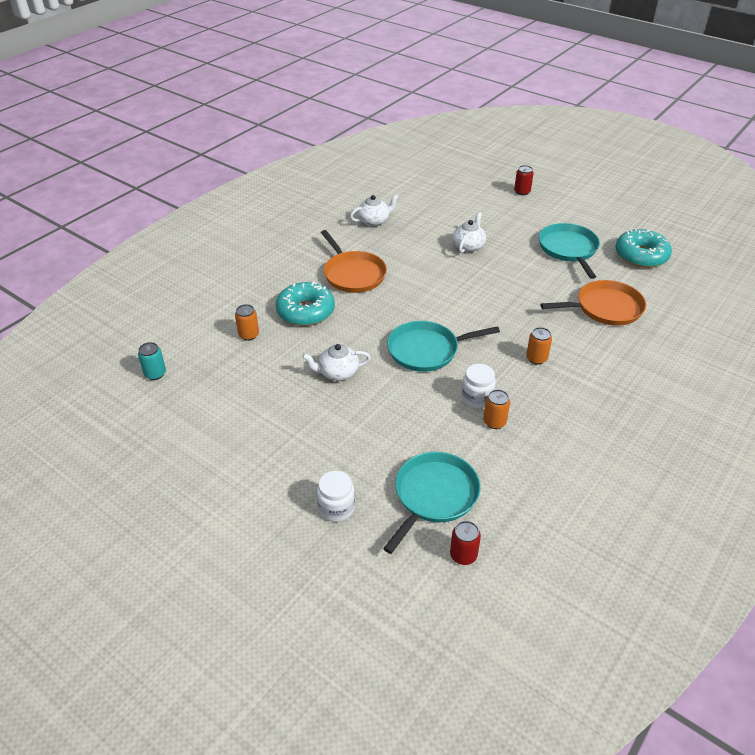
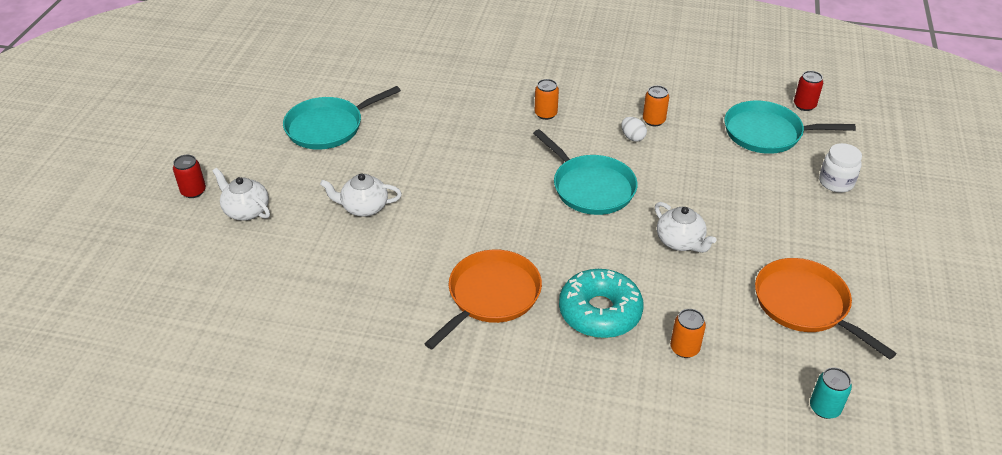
camera: 115 degrees left, 0 degrees up
(374, 221) = (343, 321): white teapot -> white teapot (246, 210)
(477, 398) = (632, 137): white jar -> white egg
(605, 308) = (432, 86): orange pan -> orange pan (805, 305)
(641, 256) = (316, 77): turquoise donut -> none

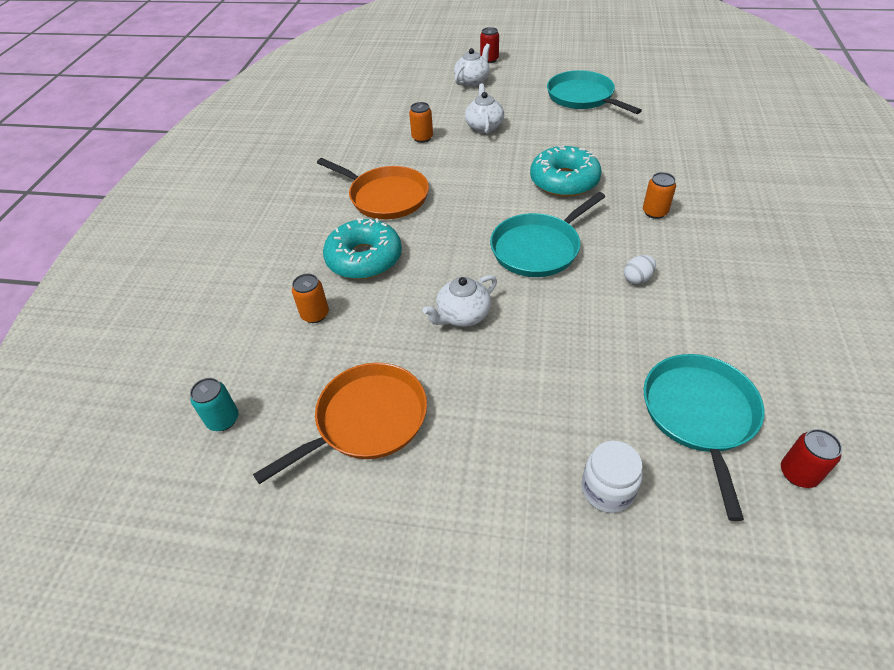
camera: 90 degrees right, 5 degrees up
(488, 160) = (564, 181): none -> turquoise donut
(653, 120) = (679, 297): orange can -> orange can (422, 138)

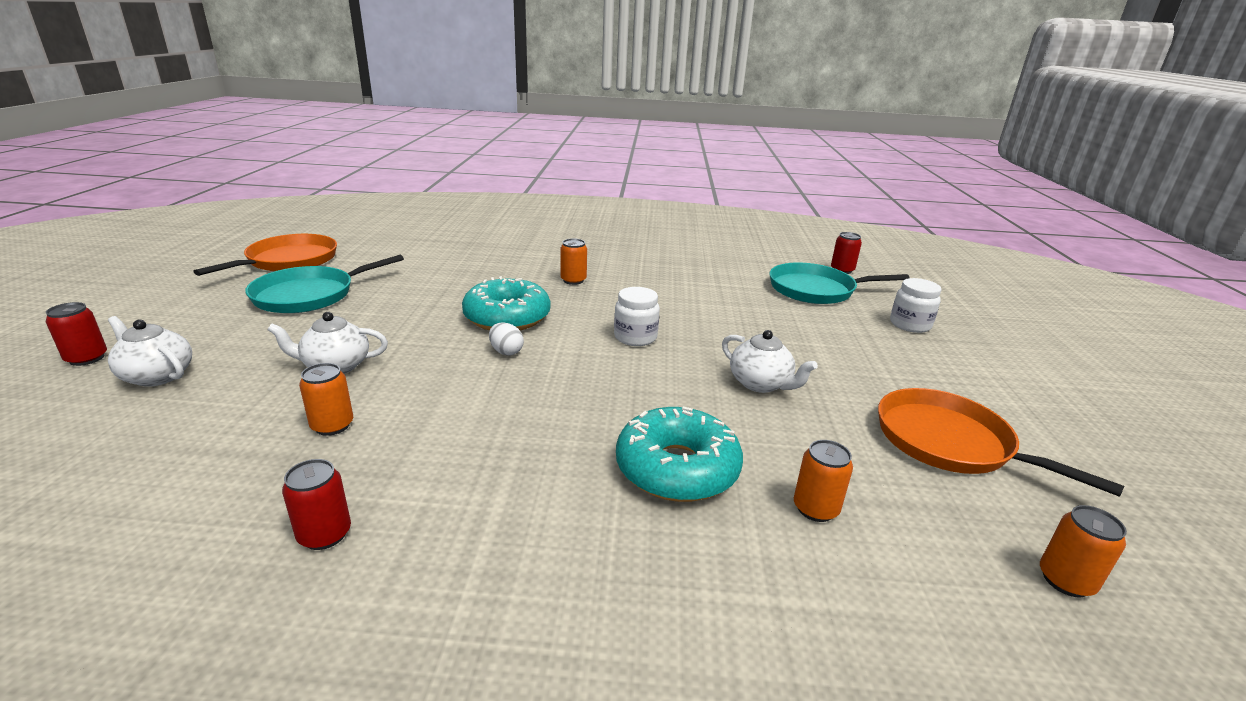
camera: 100 degrees left, 20 degrees down
(223, 420) = (1065, 580): turquoise can -> orange can
(342, 152) = (324, 534): none -> red can
(385, 197) = (512, 458): orange pan -> orange pan (289, 261)
(538, 248) = (635, 337): turquoise pan -> white jar
(637, 279) = (674, 296): white egg -> white egg (506, 352)

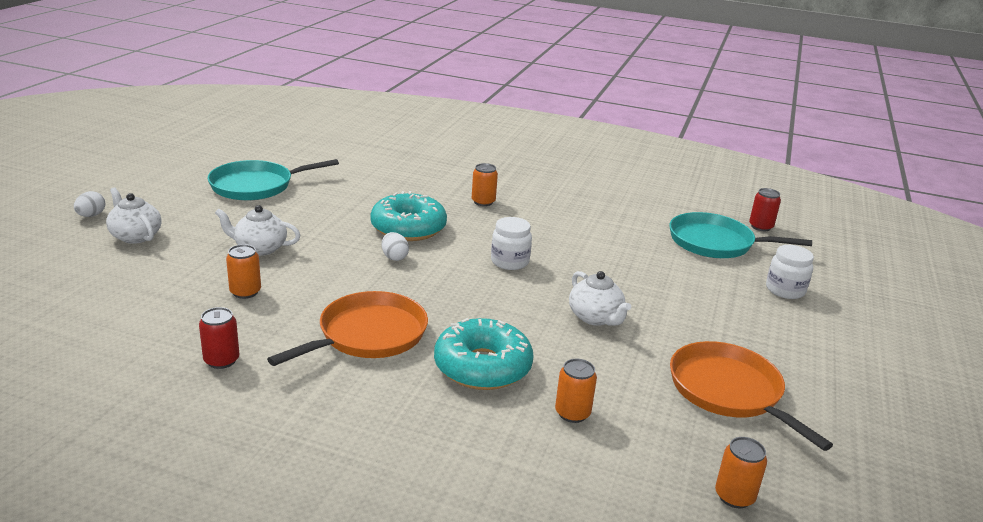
camera: 15 degrees right, 0 degrees up
(87, 358) = (91, 215): red can -> white egg
(289, 261) = (248, 152): orange pan -> orange pan (368, 335)

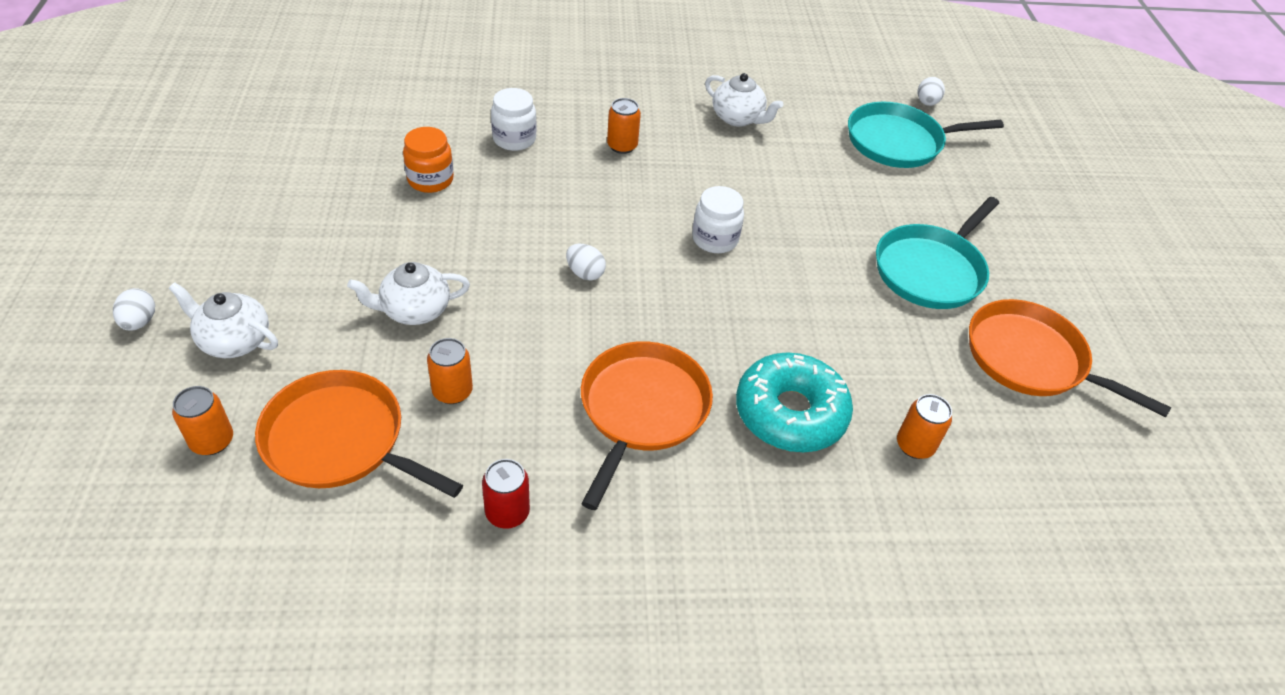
camera: 25 degrees left, 20 degrees up
(151, 296) = (341, 440): none -> orange pan
(256, 186) = (325, 197): turquoise pan -> turquoise pan (931, 270)
(331, 191) = (430, 180): none -> orange jar
(408, 228) = (567, 218): turquoise donut -> none
(595, 318) = (853, 298): white teapot -> white teapot (738, 118)
(734, 496) = (1110, 496): orange can -> orange can (212, 441)
(760, 227) = (926, 103): red can -> white egg
(785, 290) = (1000, 195): white jar -> white jar (514, 139)

